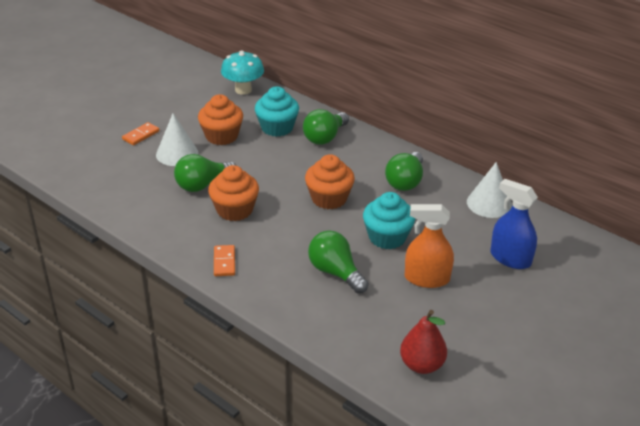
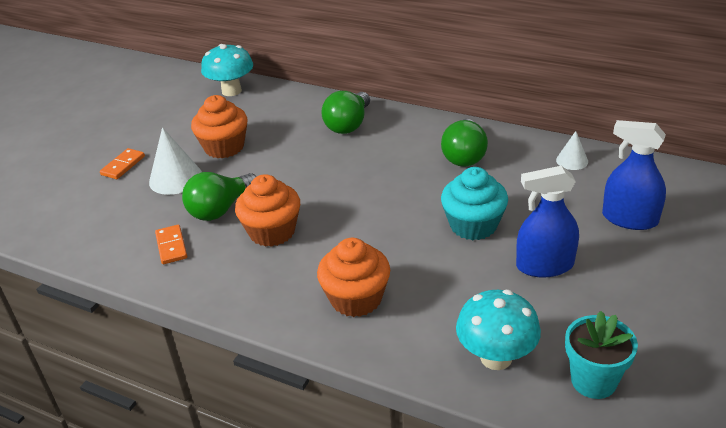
camera: 10 degrees left, 0 degrees up
(224, 262) = (283, 301): orange domino -> orange domino (171, 246)
(277, 128) = (287, 125): turquoise cupcake -> none
(329, 198) = (383, 193): orange cupcake -> orange cupcake (356, 299)
(335, 272) = (429, 283): green light bulb -> none
(360, 334) = (496, 357): none -> turquoise mushroom
(422, 365) = (593, 381): red pear -> turquoise flower pot
(427, 278) = (544, 265): orange spray bottle -> blue spray bottle
(489, 203) = (572, 160): white cone -> white cone, size x0.58

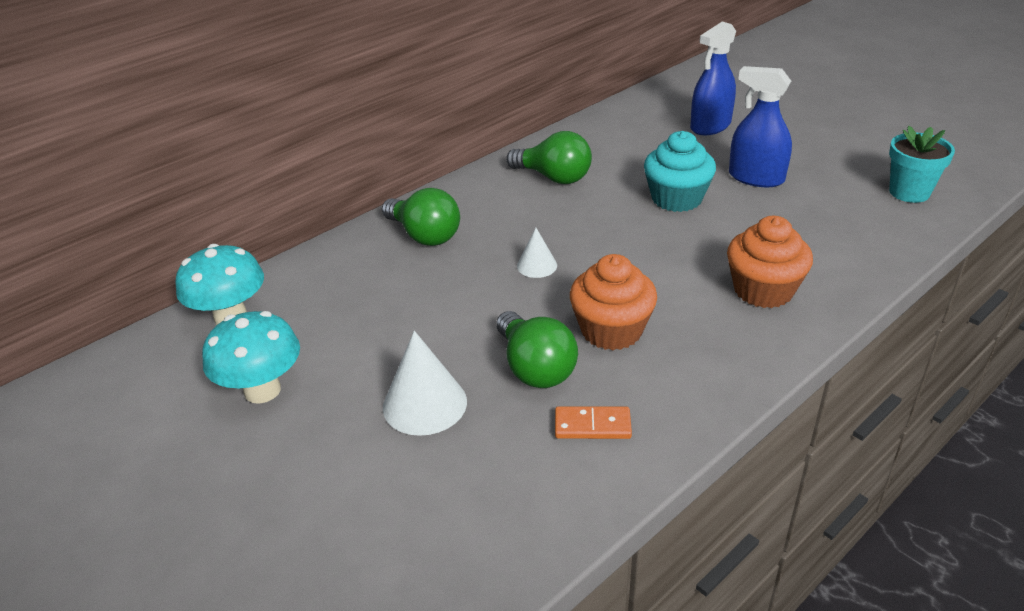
camera: 70 degrees left, 0 degrees up
(123, 165) = (339, 462): orange domino -> none
(224, 147) = (382, 345): orange cupcake -> none
(496, 357) = (872, 229): turquoise mushroom -> turquoise mushroom (262, 390)
(544, 265) = (756, 178): blue spray bottle -> blue spray bottle turned 105 degrees clockwise
(572, 160) = (606, 128): white cone -> white cone (537, 265)

